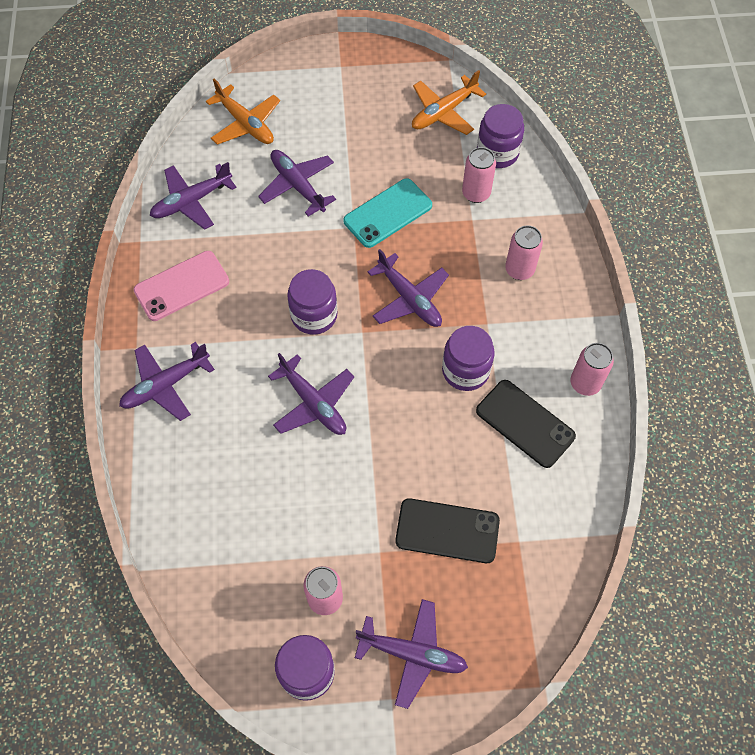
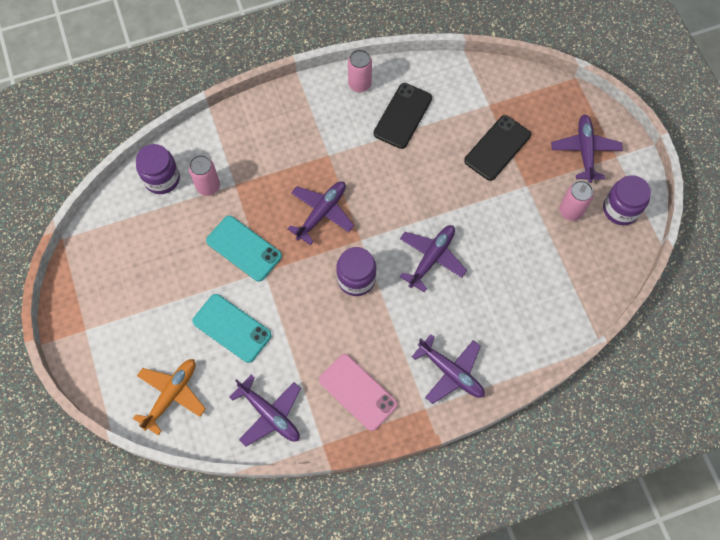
camera: 105 degrees left, 5 degrees up
(298, 186) = (232, 328): purple plane -> turquoise phone
(443, 112) = (125, 229): orange plane -> none
(447, 531) = (497, 148): black phone -> black phone turned 45 degrees clockwise
(465, 370) = (372, 161): purple jar -> none
(519, 270) = (274, 142): pink can -> none

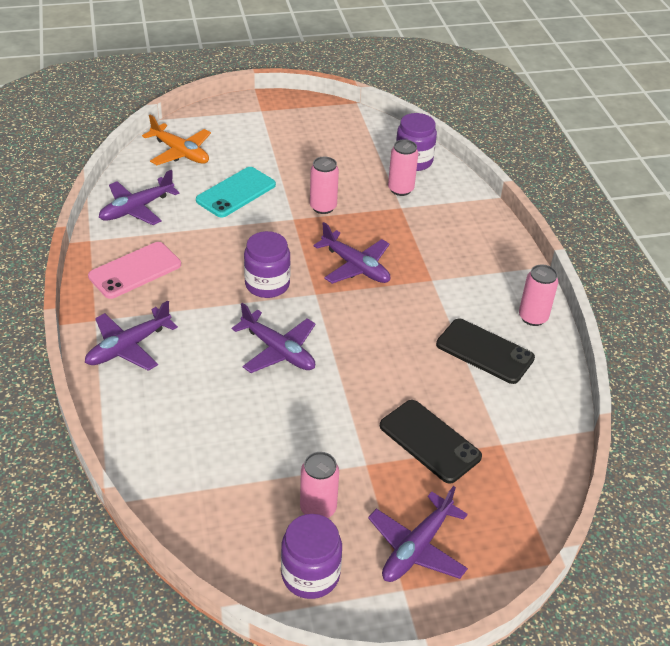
camera: 95 degrees right, 25 degrees down
(244, 248) = (323, 207): turquoise phone -> pink can
(585, 151) = (417, 547): purple plane -> purple plane turned 120 degrees clockwise

